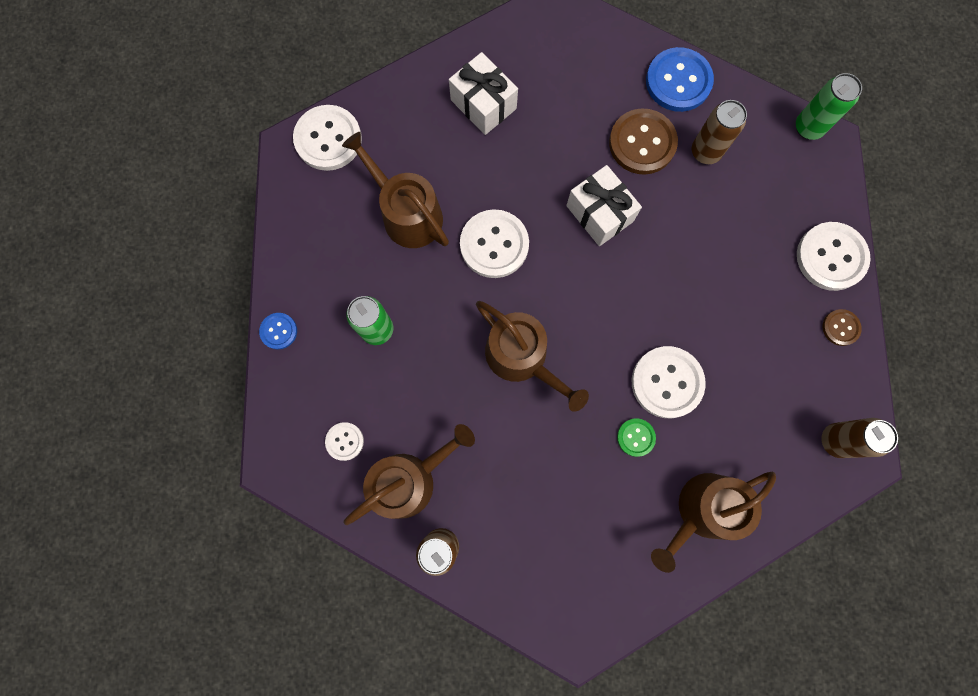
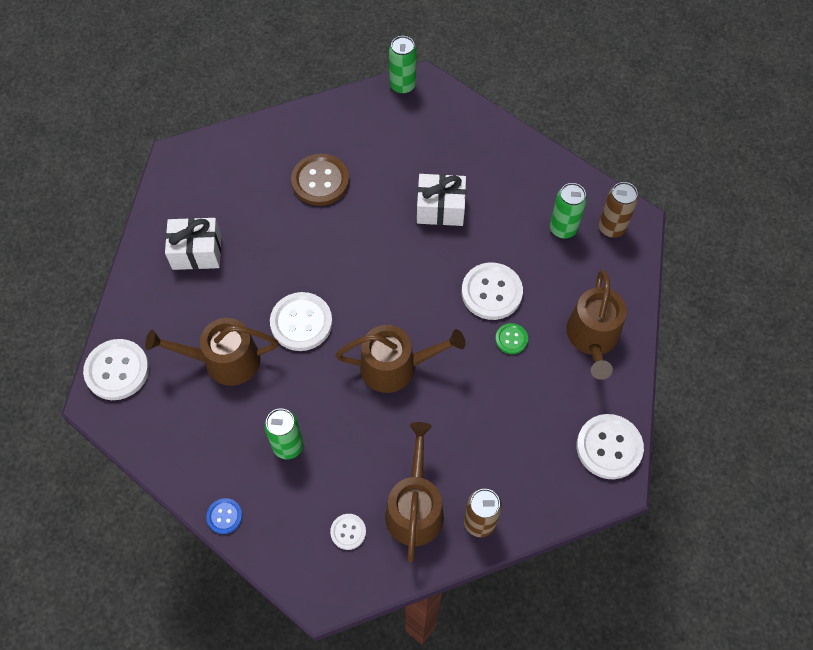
camera: 50 degrees left, 15 degrees down
(599, 213) = (343, 242): white gift -> white gift (440, 209)
(678, 81) = (300, 129): blue button -> none
(705, 152) = (362, 151): brown can -> none
(792, 395) = (563, 229): none -> green can
(831, 257) = (495, 139): white button -> white button (609, 447)
(840, 328) = (544, 169): brown button -> none

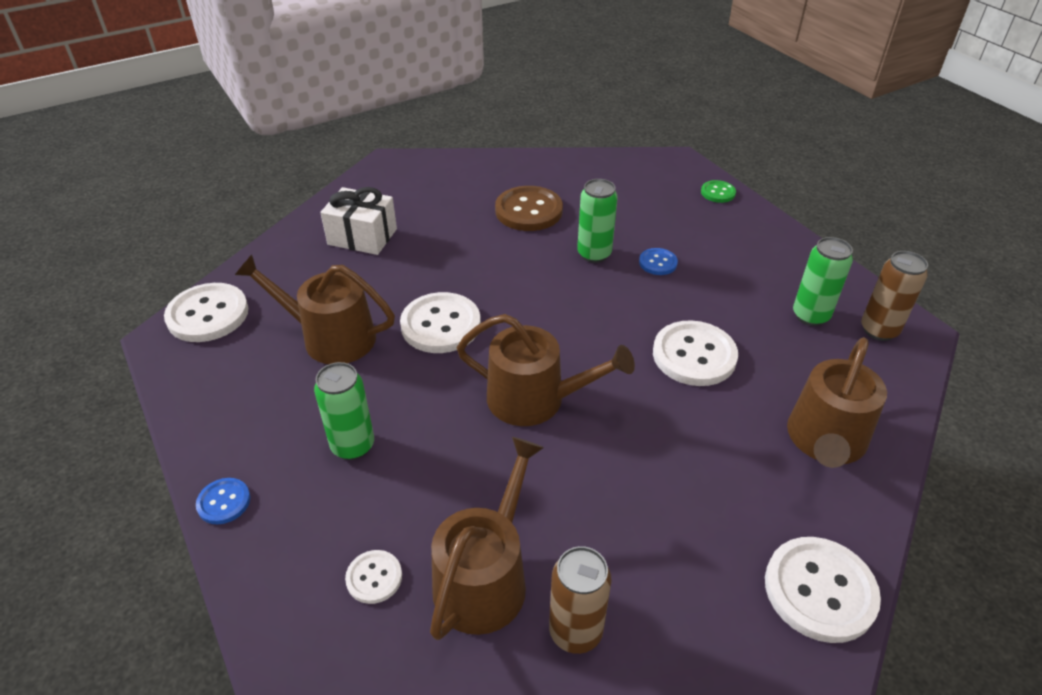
camera: 20 degrees right, 20 degrees down
(402, 86) = (655, 158): green can -> green can (594, 254)
(440, 209) = (658, 263): white gift -> blue button
(511, 339) = (704, 411): green button -> green button (718, 193)

